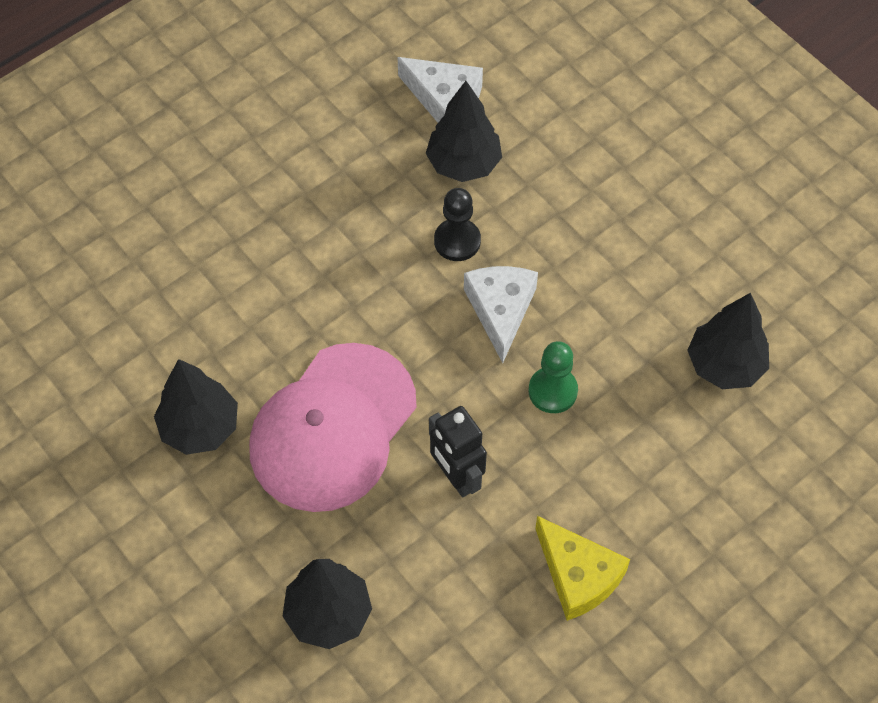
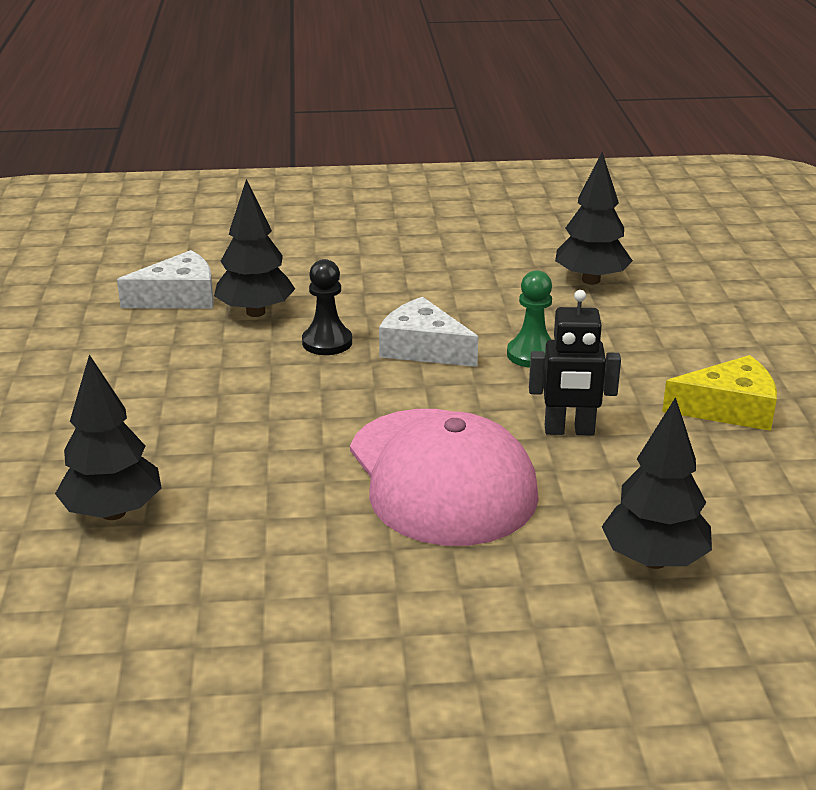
camera: 55 degrees left, 30 degrees down
(200, 428) = (345, 559): black tree -> black tree (113, 512)

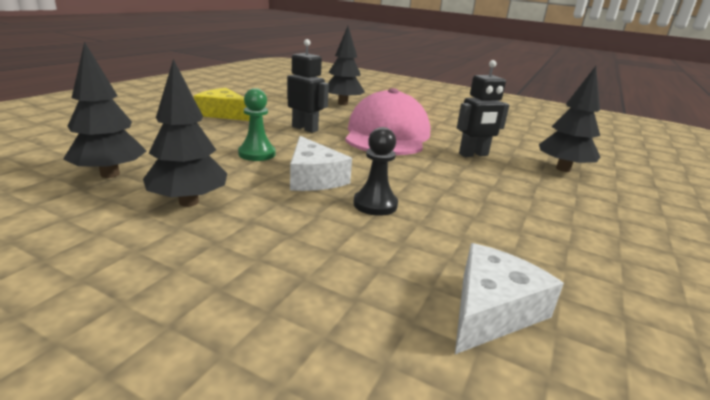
camera: 150 degrees left, 5 degrees down
(179, 297) = (492, 310): white cheese -> white cheese turned 120 degrees clockwise
(256, 312) = (413, 254): black tree -> black tree (188, 202)
(270, 485) = (473, 155): none -> black robot

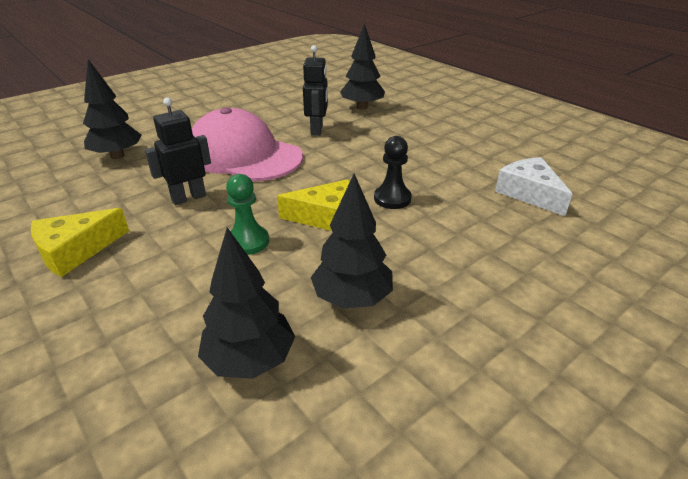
camera: 65 degrees left, 10 degrees up
(313, 178) = (328, 217): white cheese -> yellow cheese

